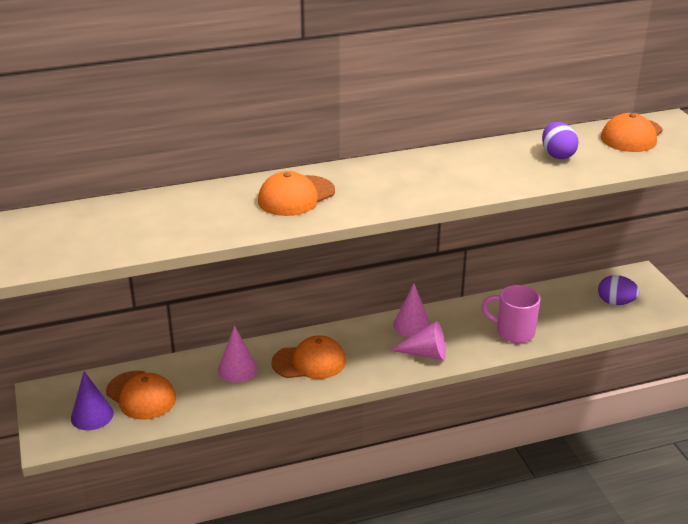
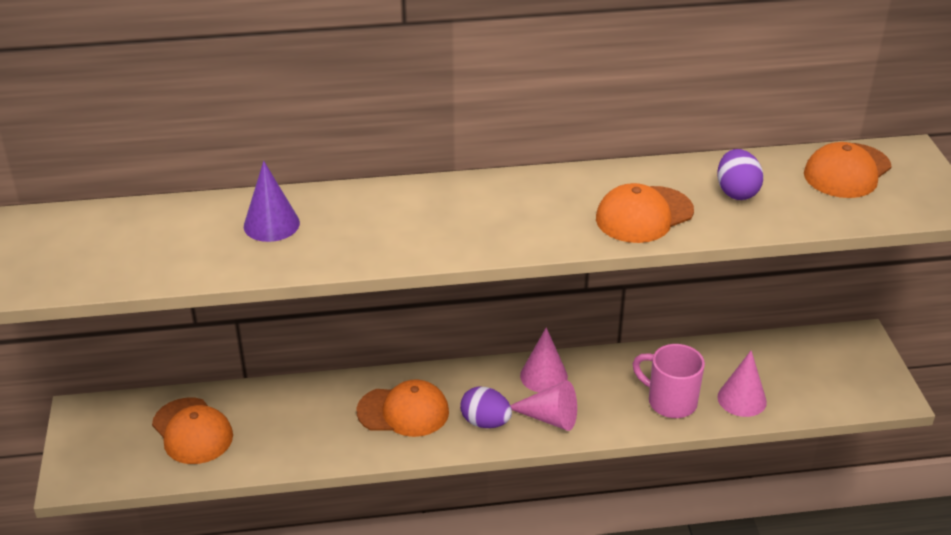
camera: 10 degrees right, 5 degrees up
(92, 415) = (129, 450): purple cone -> purple cone (271, 224)
(237, 369) = (314, 410): pink cone -> pink cone (742, 399)
(296, 196) = (382, 220): orange cap -> orange cap (644, 215)
(615, 302) = (816, 375): purple egg -> purple egg (485, 422)

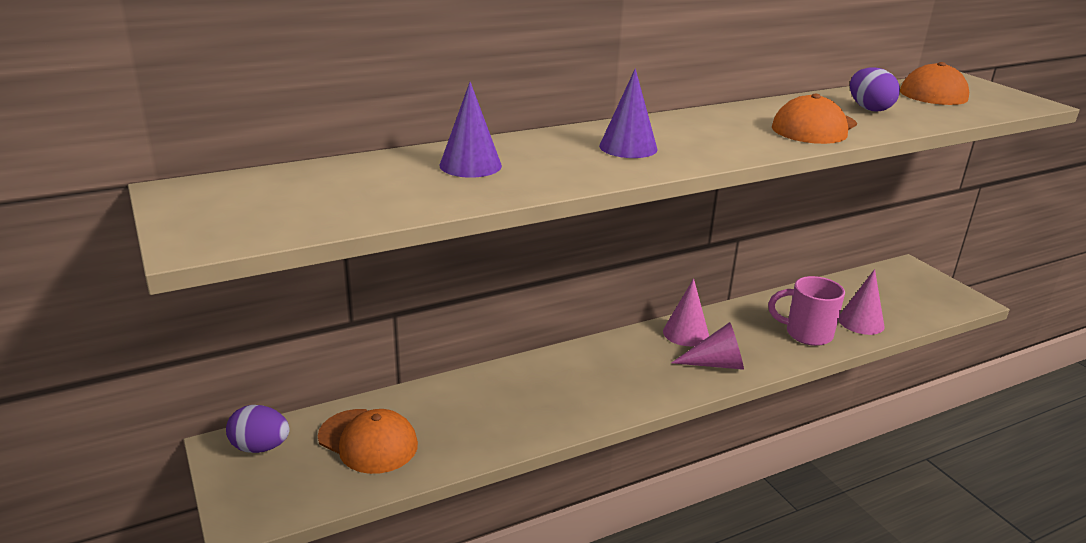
camera: 20 degrees left, 10 degrees down
(403, 411) = (578, 383): orange cap -> none
(430, 219) = (628, 147): none -> purple cone
(485, 422) = (662, 378): purple egg -> purple egg (260, 447)

